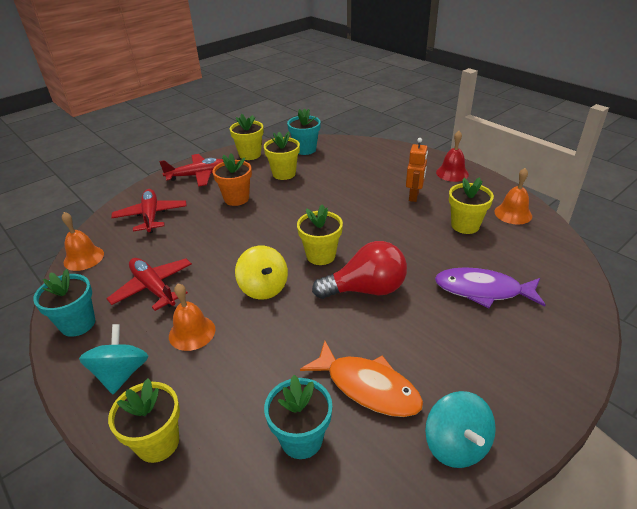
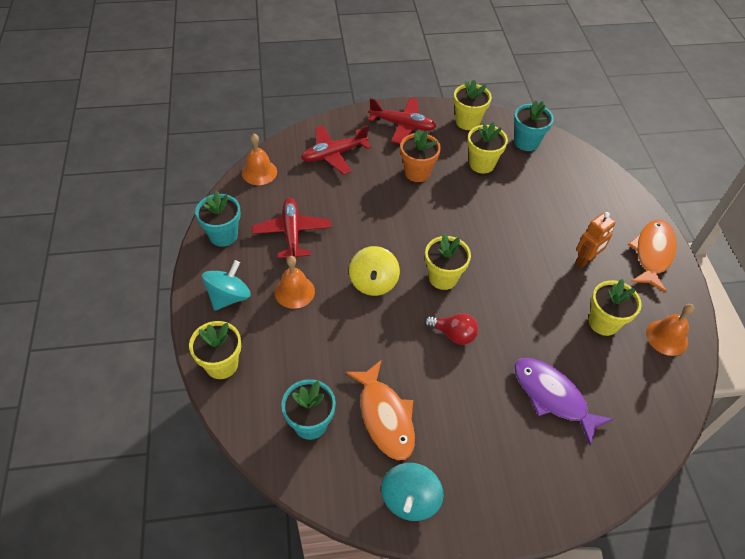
camera: 30 degrees right, 15 degrees up
(151, 216) = (334, 154): red plane -> red plane turned 135 degrees counterclockwise
(366, 289) = (453, 334): red light bulb -> red light bulb, size x0.60
(452, 173) = (652, 254): red bell -> orange fish

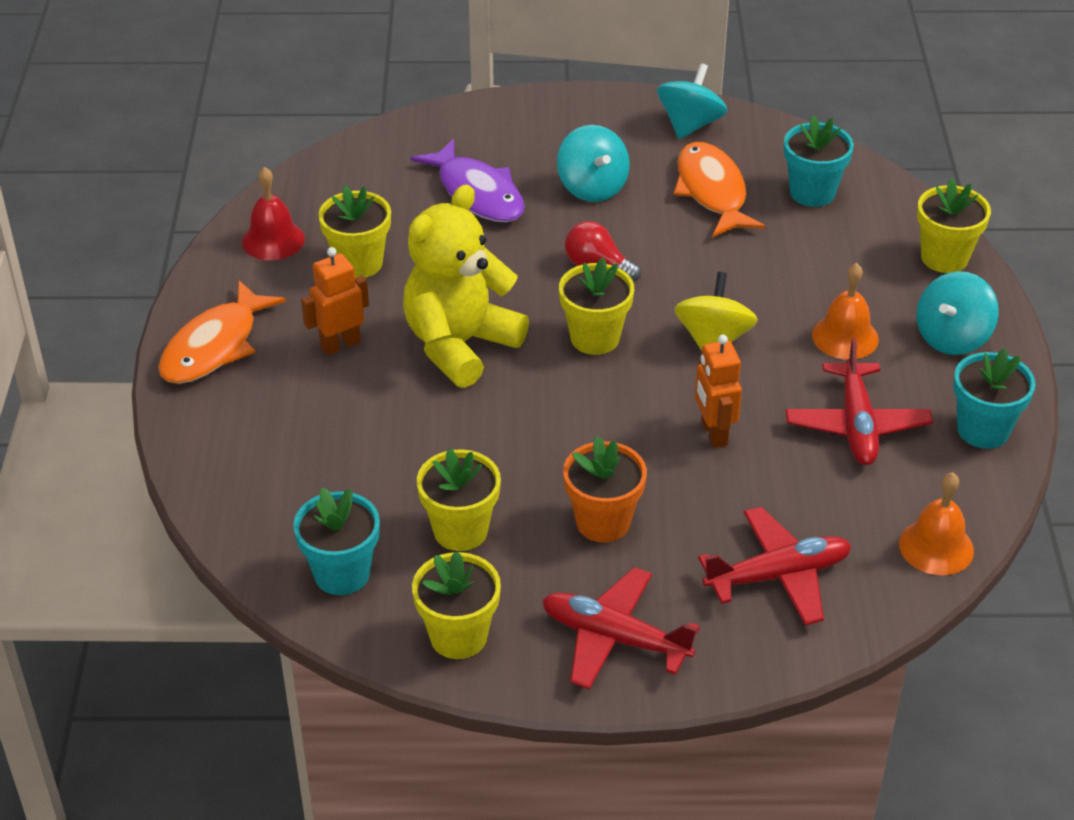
camera: 170 degrees left, 10 degrees down
(368, 222) = (713, 433): none -> orange robot
(473, 412) = (592, 187): none -> turquoise spinning top
(518, 266) = (460, 345): none -> yellow teddy bear
(667, 337) = (273, 240): orange bell -> red bell

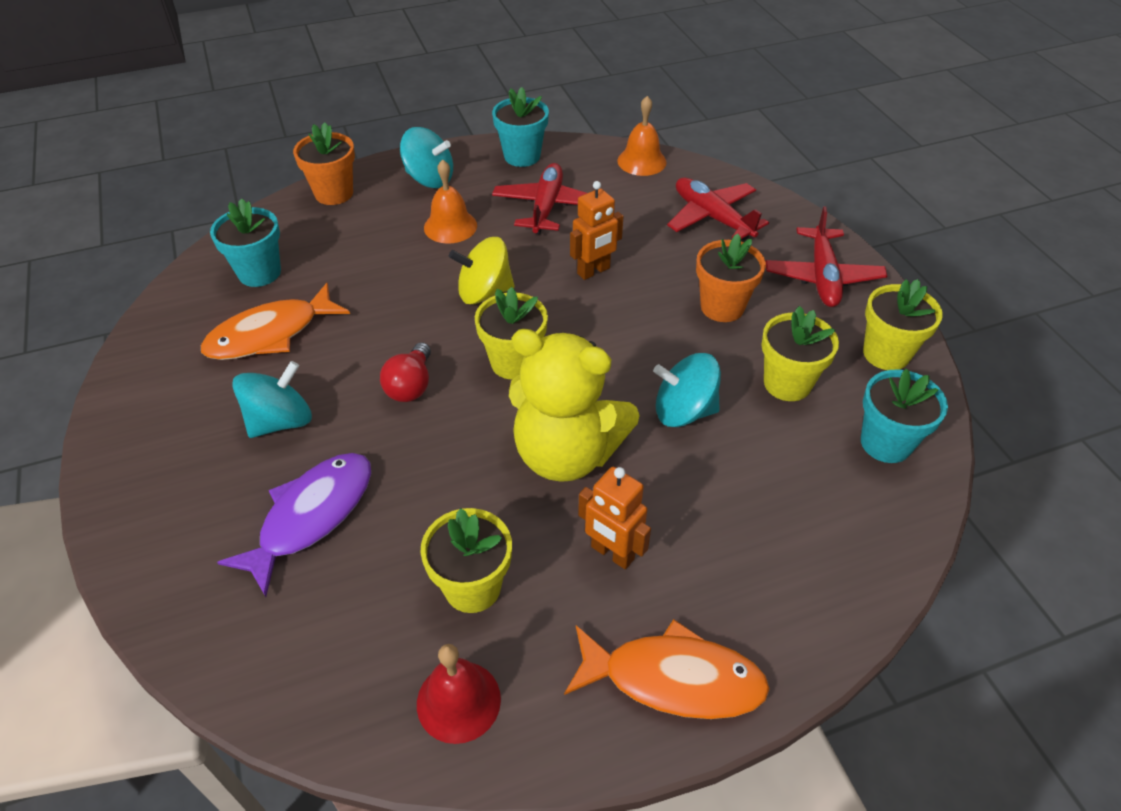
camera: 110 degrees left, 5 degrees up
(690, 125) = (154, 372): turquoise spinning top -> turquoise spinning top (683, 411)
(856, 425) = (546, 207): red plane -> red plane turned 60 degrees counterclockwise
(944, 258) = (334, 193): yellow flower pot -> orange flower pot

